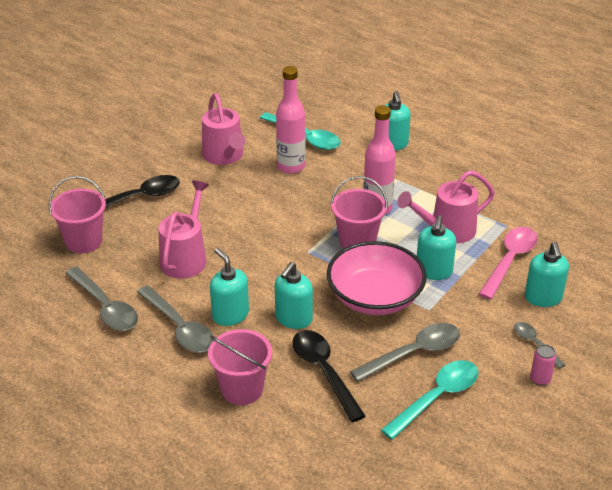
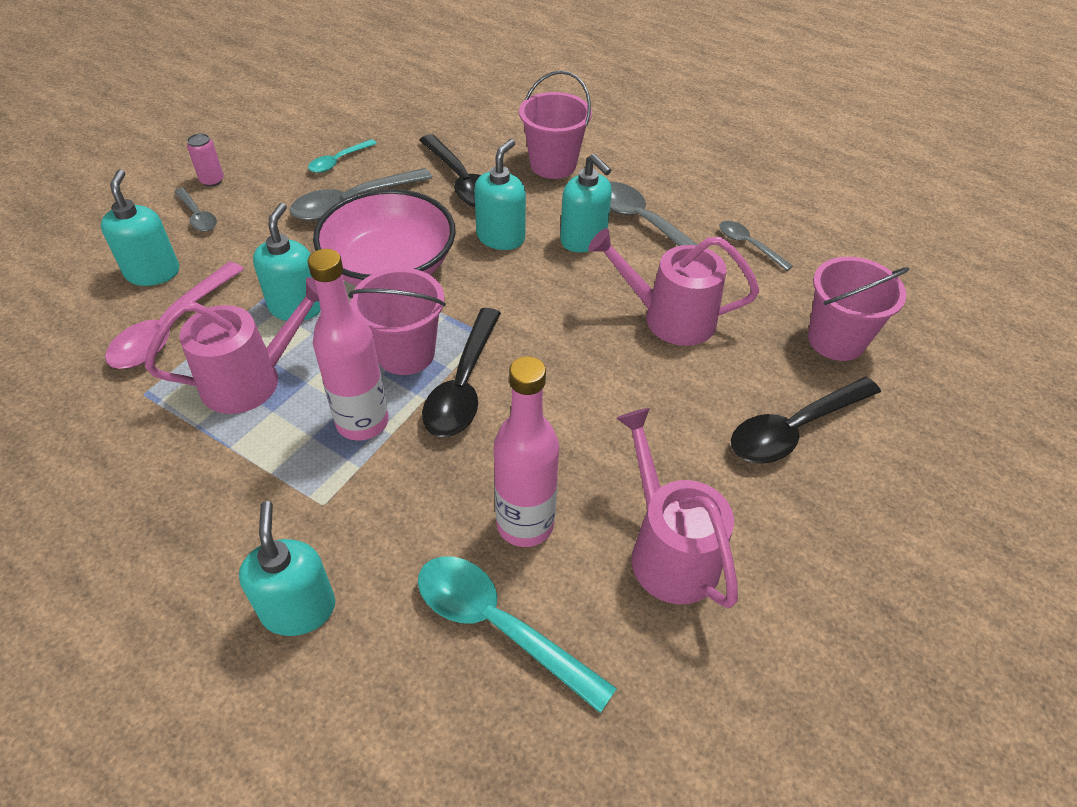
camera: 175 degrees right, 10 degrees up
(105, 307) = (749, 245): grey spoon -> grey spoon, size x0.56
(185, 257) = (669, 318): pink watering can -> pink watering can turned 90 degrees clockwise
(321, 224) = (463, 384): none -> black spoon
(436, 398) = (338, 161): turquoise spoon -> turquoise spoon, size x0.56

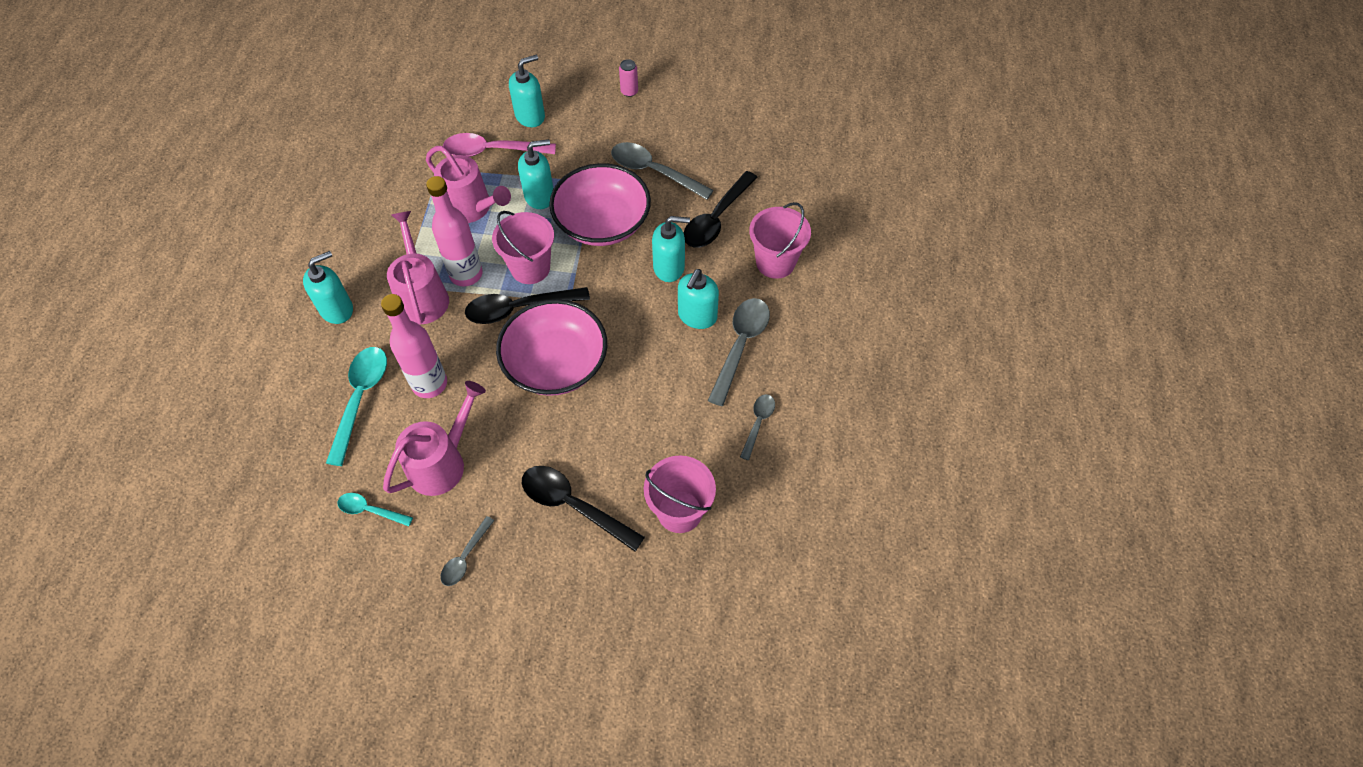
camera: 65 degrees right, 10 degrees up
(197, 216) = (591, 105): grey spoon -> grey spoon (465, 557)
(338, 161) = (693, 141): turquoise spoon -> turquoise spoon (370, 510)
(574, 378) = (556, 364): none -> pink bowl
(669, 318) = (643, 397): pink watering can -> pink watering can (422, 296)

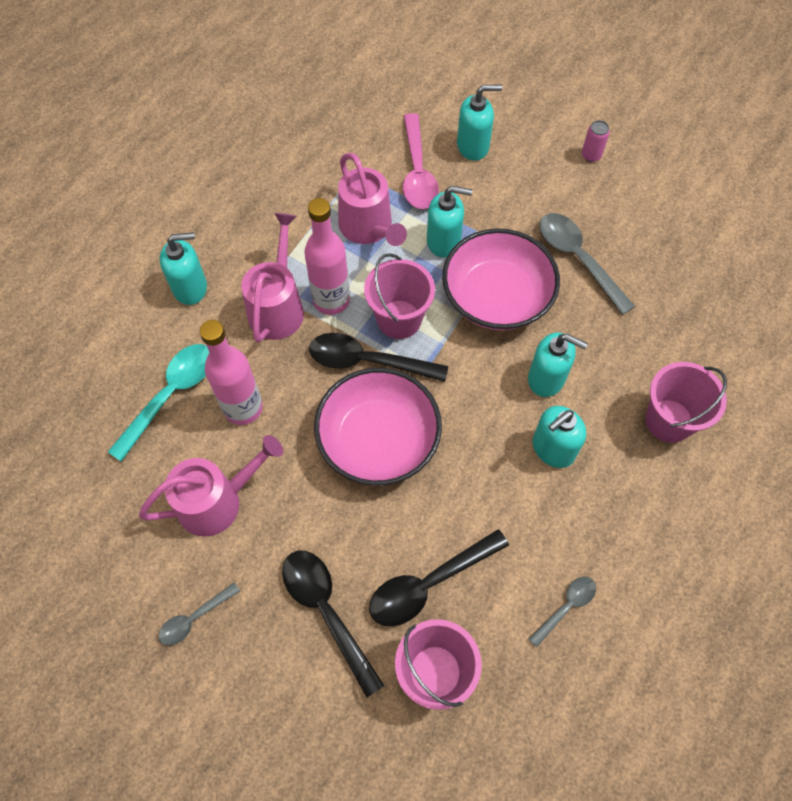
camera: 25 degrees right, 5 degrees up
(370, 510) = (127, 522): turquoise spoon -> none
(492, 151) = (417, 171): pink spoon -> pink spoon turned 120 degrees counterclockwise
(716, 218) = (624, 341): black spoon -> black spoon (429, 583)
(740, 346) = (585, 505): grey spoon -> none

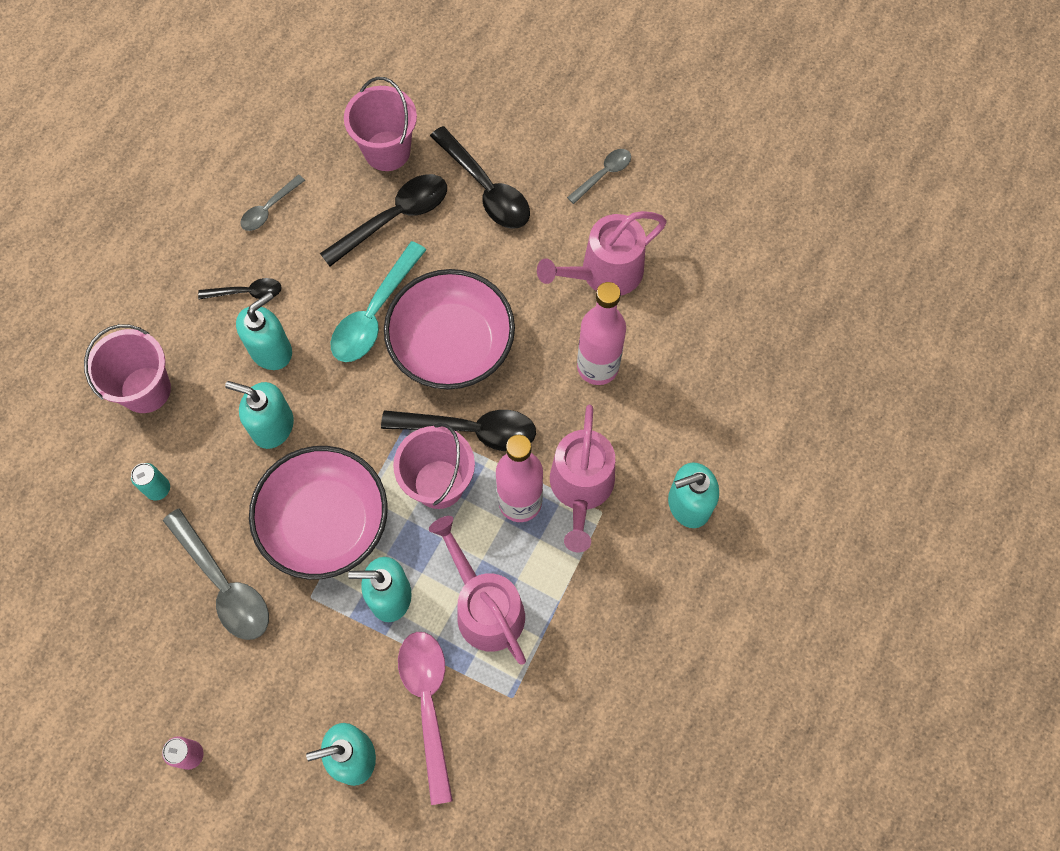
camera: 175 degrees right, 5 degrees up
(170, 396) = (678, 373): turquoise spoon -> turquoise spoon (375, 313)
(582, 511) = (246, 292): none -> black spoon
(643, 334) = (158, 489): none -> turquoise can

